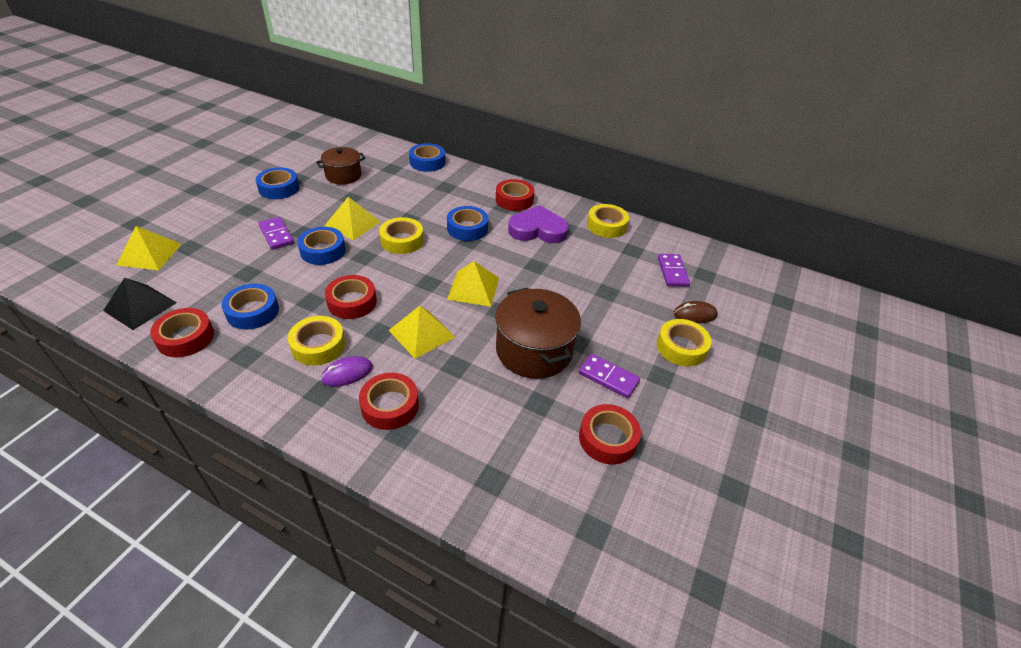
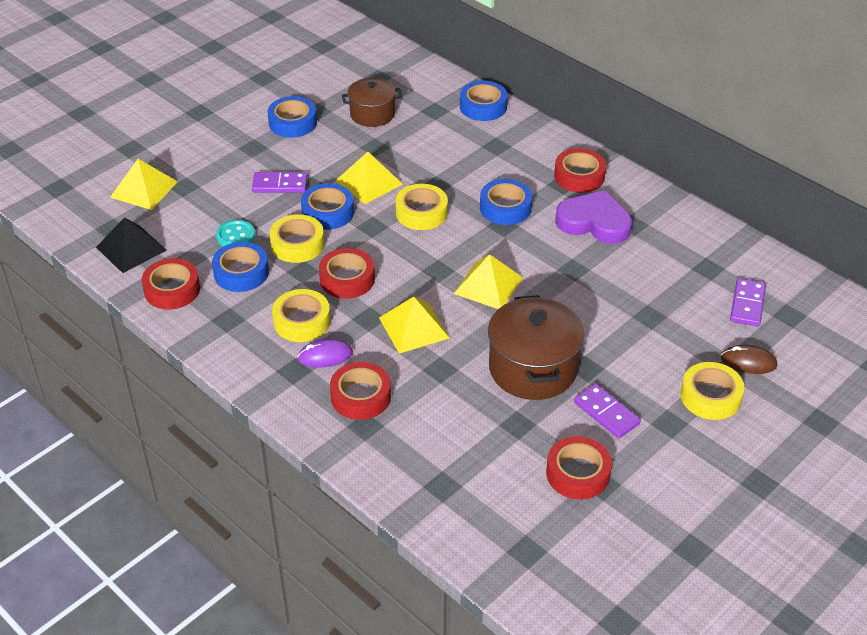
camera: 20 degrees right, 0 degrees up
(242, 281) = (235, 236): none -> turquoise button
(276, 235) = (280, 185): purple domino -> purple domino turned 75 degrees counterclockwise
(606, 226) = (688, 230): yellow tape -> yellow tape (297, 244)

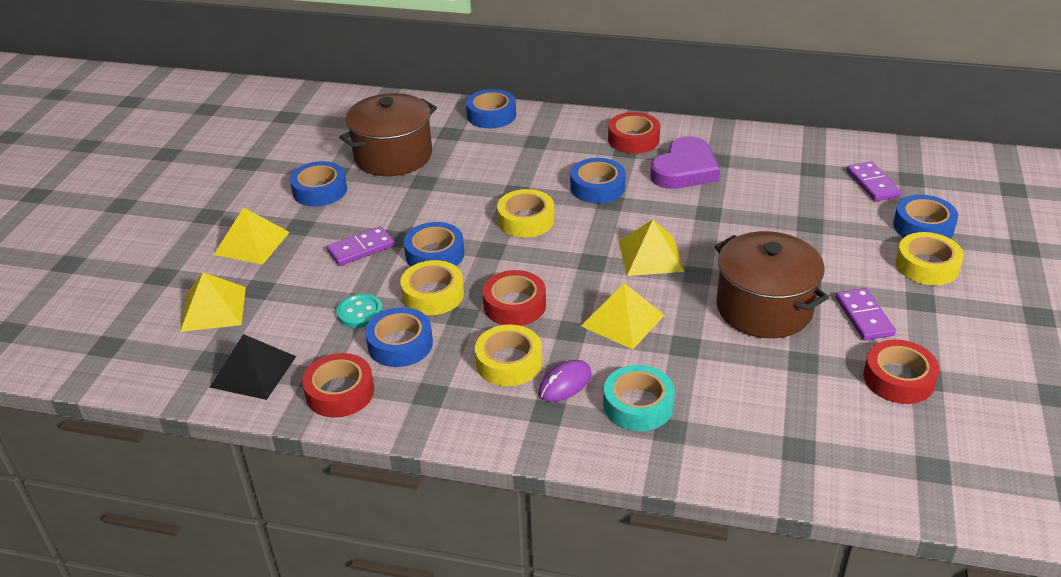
camera: 30 degrees left, 5 degrees down
(360, 396) = (638, 405): red tape -> turquoise tape
(369, 182) = (448, 213): yellow pyramid -> yellow pyramid (252, 243)
(372, 114) = (393, 156): brown pot -> brown pot, size x1.59
(594, 222) = (685, 170): purple heart -> purple heart turned 135 degrees clockwise
(606, 413) = (864, 317): purple domino -> purple domino turned 60 degrees clockwise
(748, 362) = (923, 226): brown mouse -> blue tape

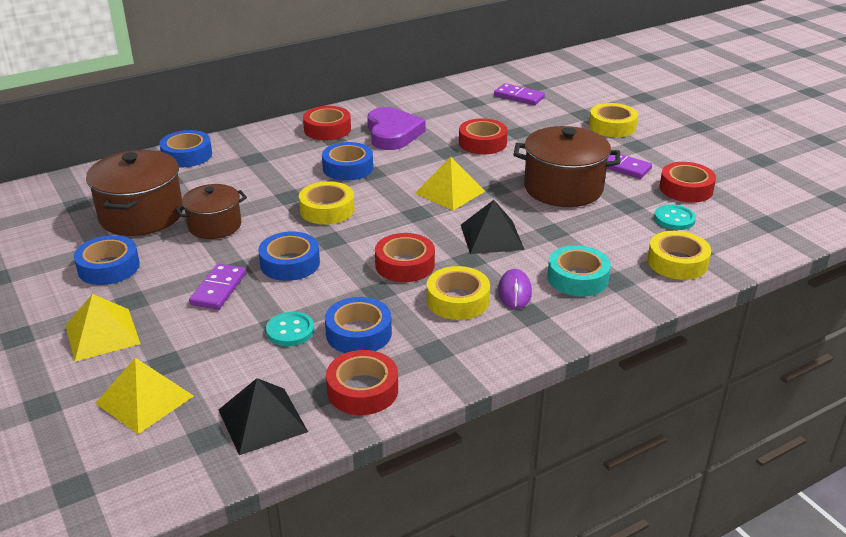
camera: 45 degrees left, 5 degrees down
(428, 191) = (215, 225): none -> brown pot
(433, 294) = (332, 289): yellow tape -> yellow tape (677, 262)
(622, 320) = (491, 237): yellow pyramid -> black pyramid
(756, 219) = (482, 143): none -> red tape
(830, 403) = (674, 219): none -> turquoise button
(923, 226) = (579, 107): blue tape -> none

